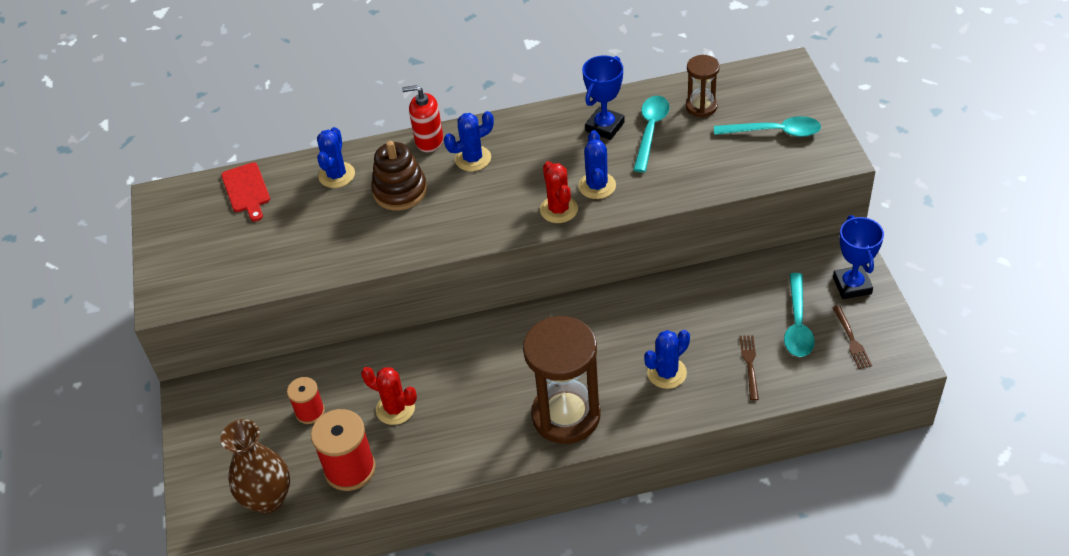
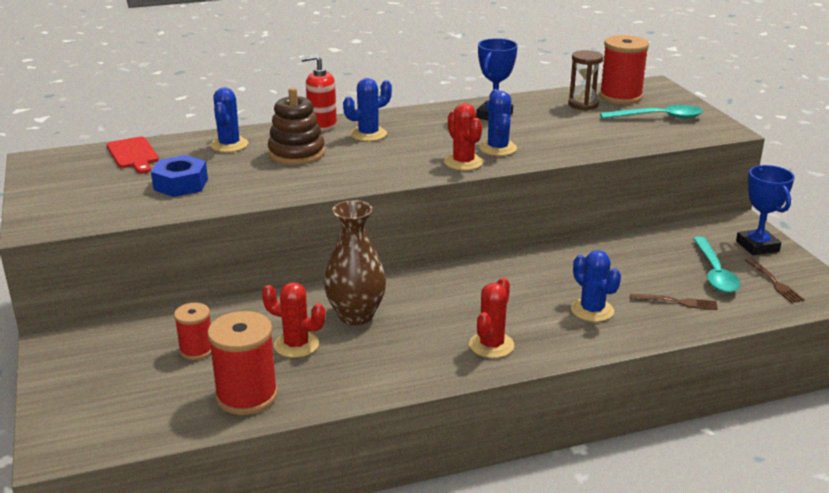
camera: 10 degrees left, 20 degrees down
(268, 499) = (146, 425): brown vase -> brown vase (356, 315)
(290, 240) = (181, 184): none -> blue nut
(566, 415) = (491, 345): brown hourglass -> red cactus
(650, 131) = (540, 118): turquoise spoon -> none
(666, 373) = (592, 310): blue cactus -> blue cactus turned 75 degrees counterclockwise
(745, 92) = (620, 97): none -> red spool
(749, 364) = (677, 302): brown fork -> brown fork turned 105 degrees clockwise

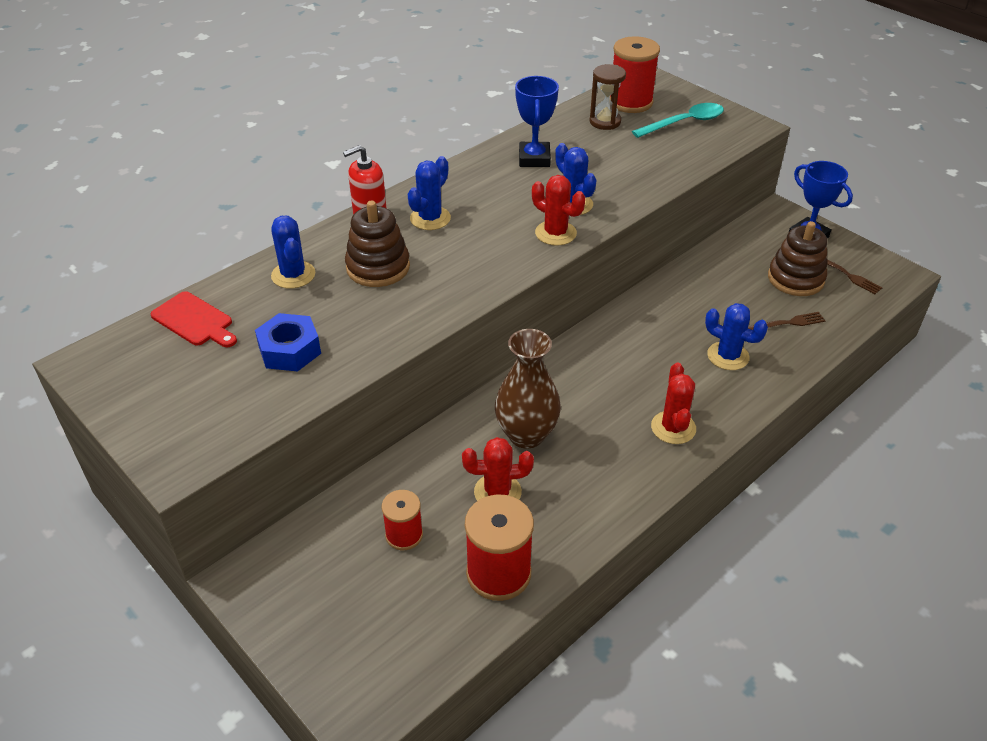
camera: 25 degrees left, 15 degrees up
(715, 273) = (795, 279): turquoise spoon -> brown stacking toy

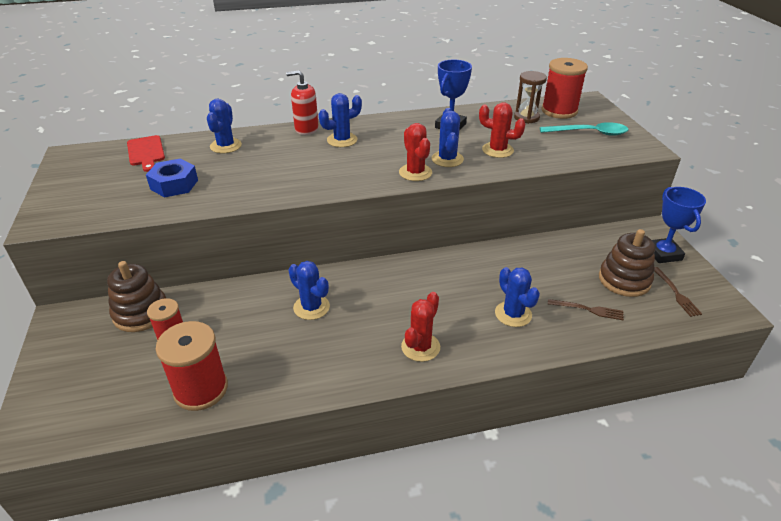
camera: 30 degrees right, 5 degrees down
(378, 267) = (278, 157): brown stacking toy -> brown stacking toy (141, 313)
(497, 492) = (255, 336): red cactus -> red cactus (497, 150)
(526, 435) = (311, 307): brown vase -> blue cactus

